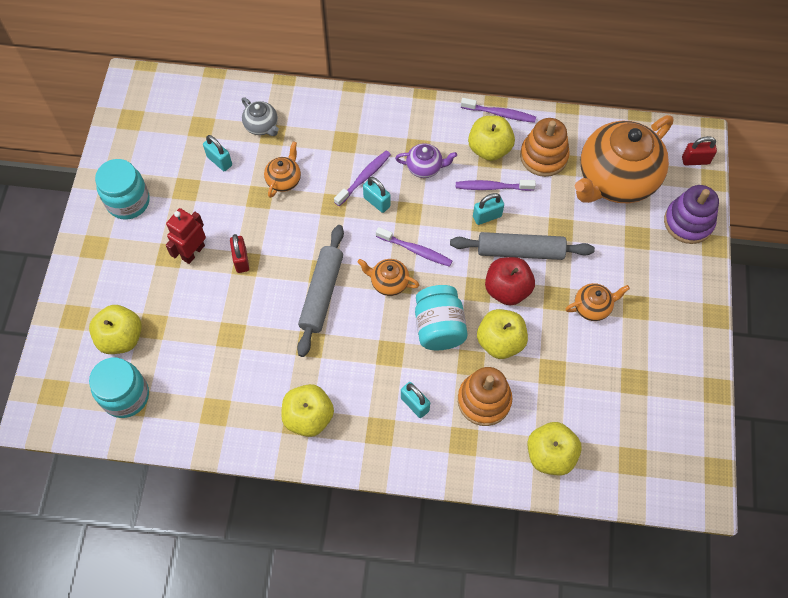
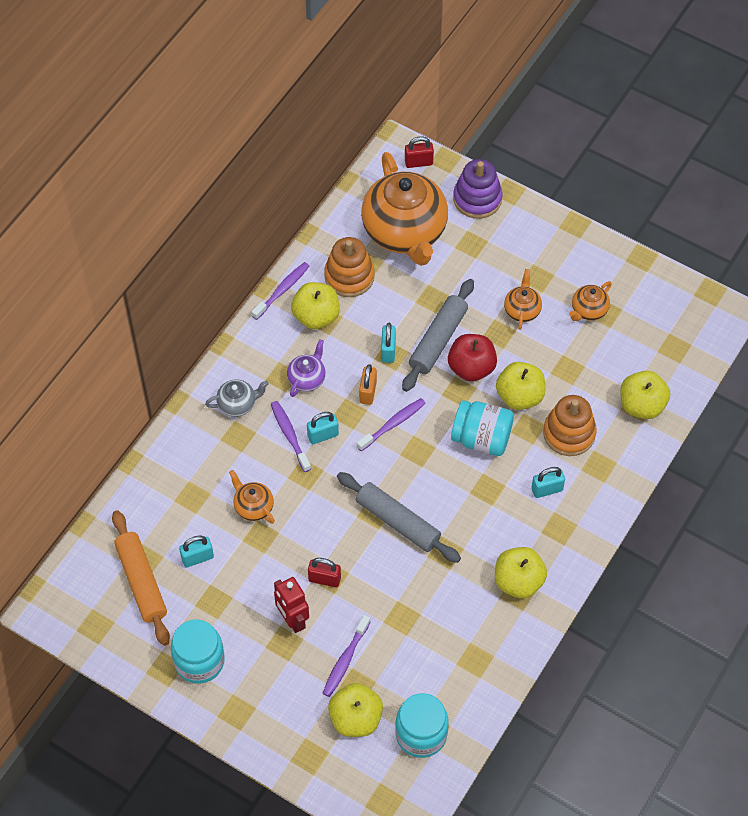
camera: 65 degrees left, 5 degrees down
(181, 132) = (141, 582): none -> orange rolling pin
(262, 126) = (177, 503): grey teapot -> grey teapot (238, 404)
(388, 282) = (415, 461): orange teapot -> orange teapot (588, 310)
(437, 218) = (368, 392): none -> orange padlock
(492, 187) = (359, 333): purple toothbrush -> purple toothbrush (345, 660)
(695, 160) = (418, 162): red padlock -> red padlock turned 60 degrees clockwise

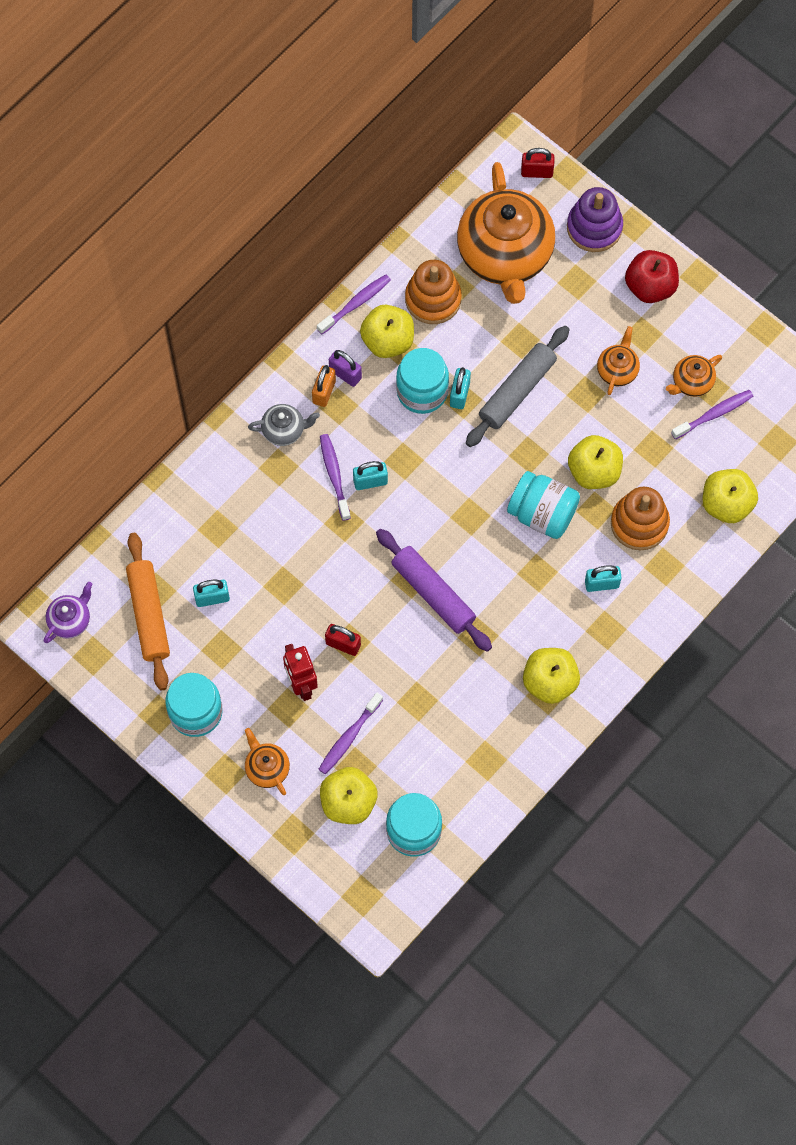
camera: 10 degrees right, 10 degrees up
(253, 507) = (281, 550): orange teapot -> orange teapot (267, 768)
(283, 349) = (345, 374): none -> purple padlock
(307, 379) = (365, 413): purple teapot -> purple teapot (70, 620)
(354, 353) = (422, 391): none -> turquoise jar
(368, 392) = (428, 439): orange padlock -> orange padlock (324, 392)
(393, 424) = (449, 481): purple toothbrush -> purple toothbrush (714, 414)
(397, 522) = (433, 594): grey rolling pin -> purple rolling pin
(471, 368) = (547, 429): red apple -> red apple (650, 286)

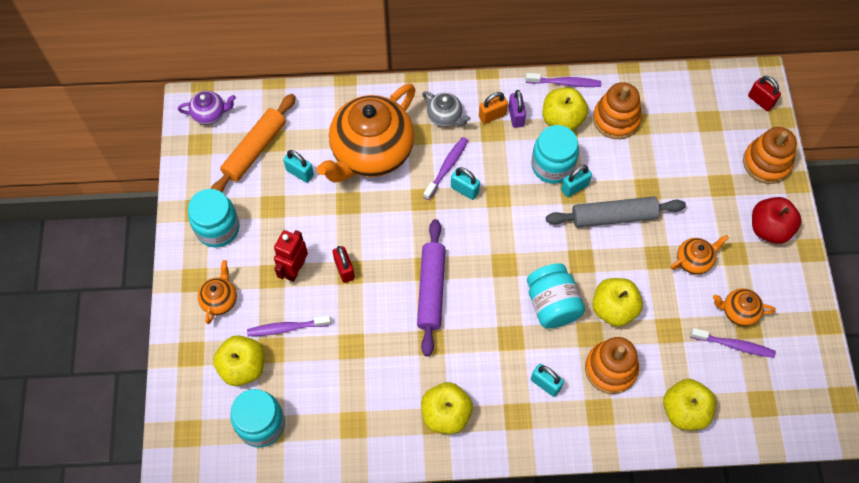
camera: 45 degrees right, 5 degrees down
(505, 256) = (689, 132): orange teapot -> orange teapot (371, 153)
(594, 227) = (766, 163): purple stacking toy -> orange stacking toy

